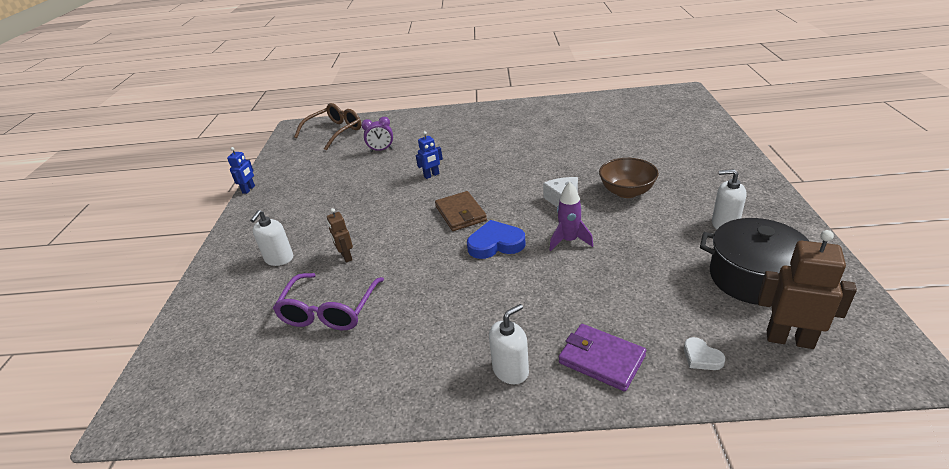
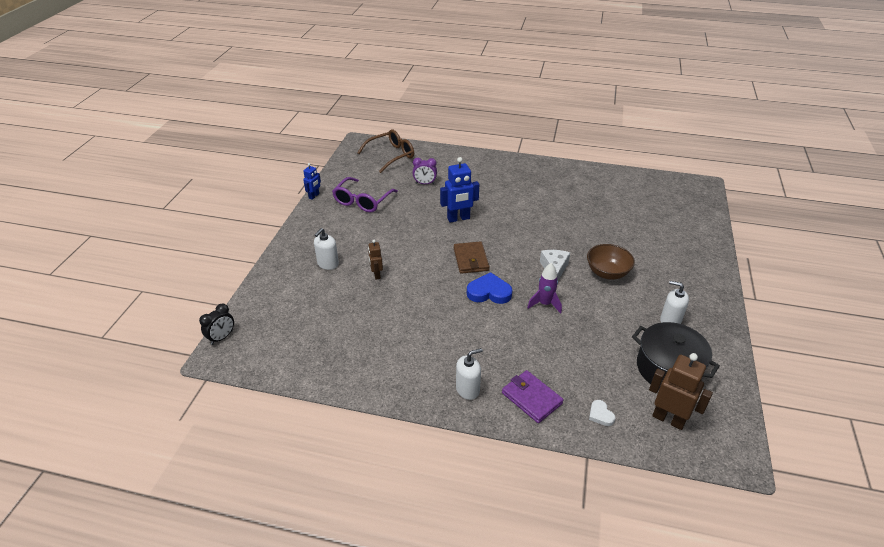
camera: 10 degrees right, 5 degrees up
(136, 389) = (222, 337): none -> black clock
(329, 311) = (356, 315): purple glasses -> purple glasses (362, 201)
(431, 175) = (458, 218): blue robot -> blue robot, size x1.75

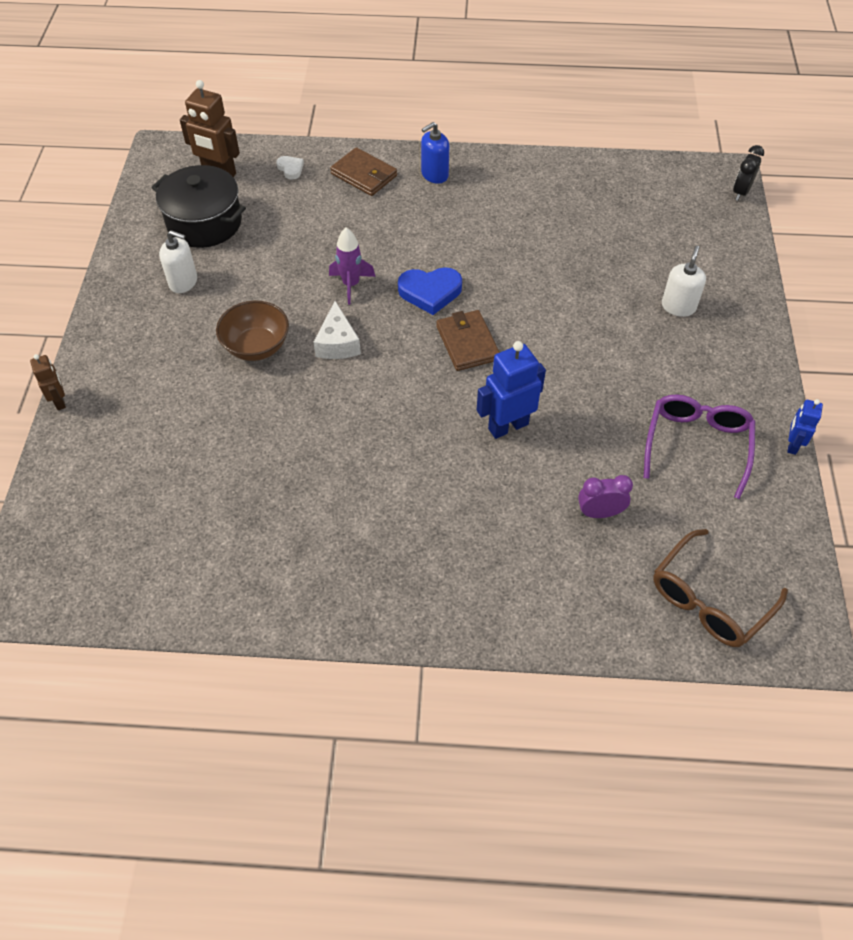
camera: 170 degrees right, 15 degrees up
(376, 274) = (598, 298): brown robot -> brown robot (60, 401)
(467, 389) = (434, 175): white soap dispenser -> blue soap dispenser
(531, 398) = (364, 175): purple wallet -> brown wallet

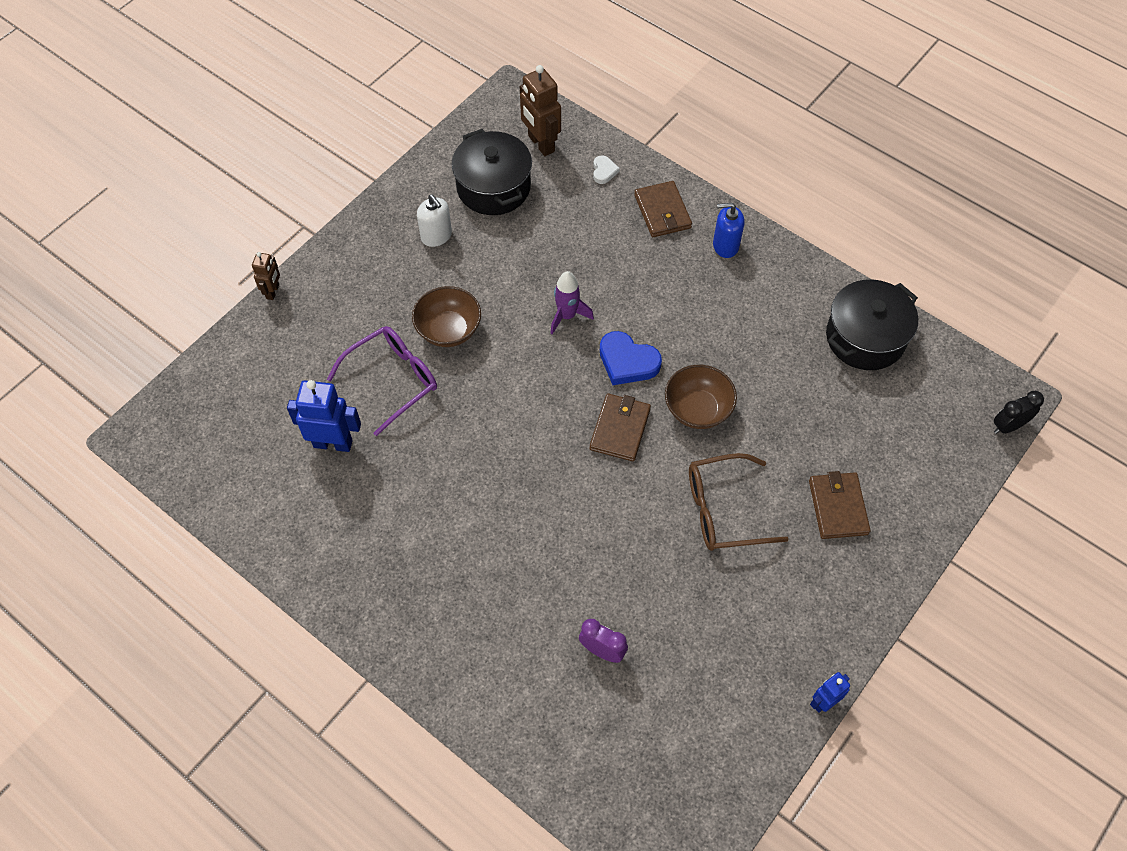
camera: 35 degrees right, 5 degrees up
(337, 343) = (514, 365): white cheese -> none
(508, 426) = (591, 526): blue robot -> blue robot (333, 443)
(515, 296) = (697, 409): none -> brown bowl
(593, 185) = (865, 338): none -> black pot
(678, 306) = (838, 507): white soap dispenser -> brown wallet
(696, 445) = (737, 646): purple glasses -> purple glasses (393, 380)
(709, 599) = (627, 784): brown glasses -> brown glasses (723, 510)

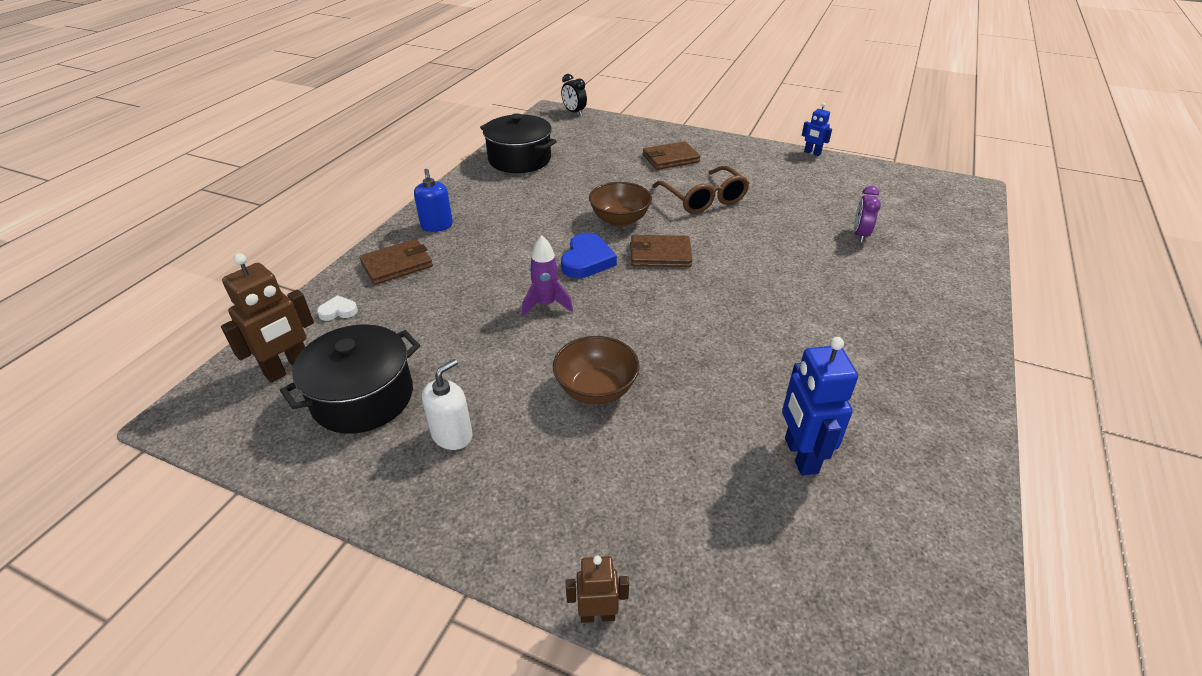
camera: 105 degrees left, 20 degrees down
(393, 380) = (686, 422): purple glasses -> none

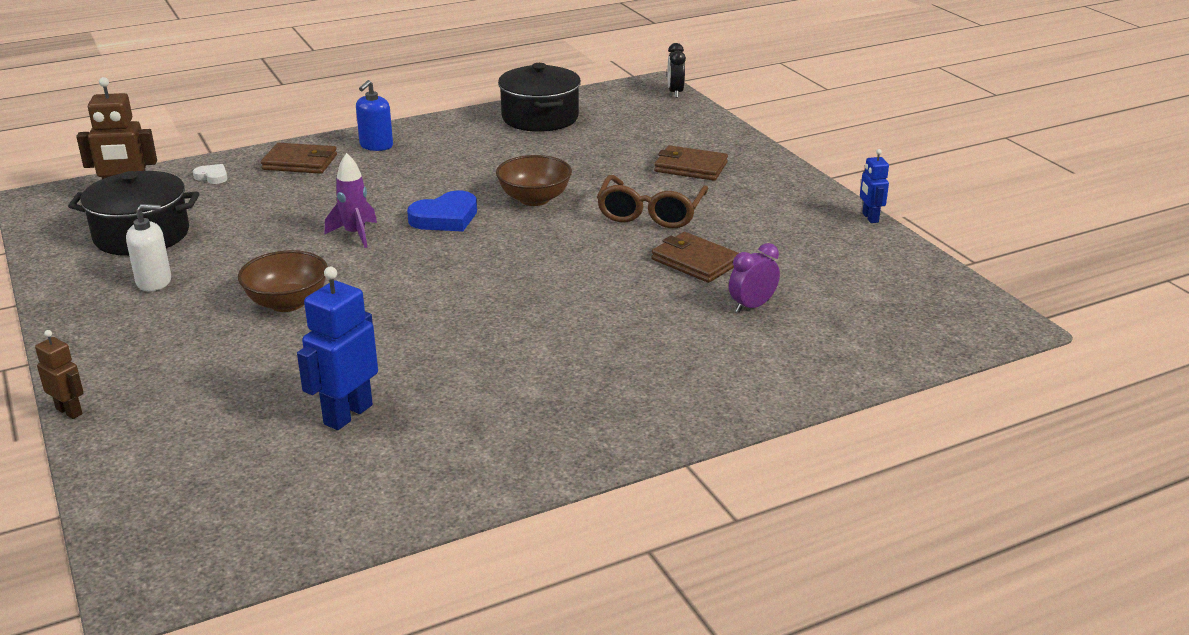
camera: 40 degrees right, 10 degrees down
(660, 254) = (516, 239): brown wallet -> brown wallet (695, 261)

